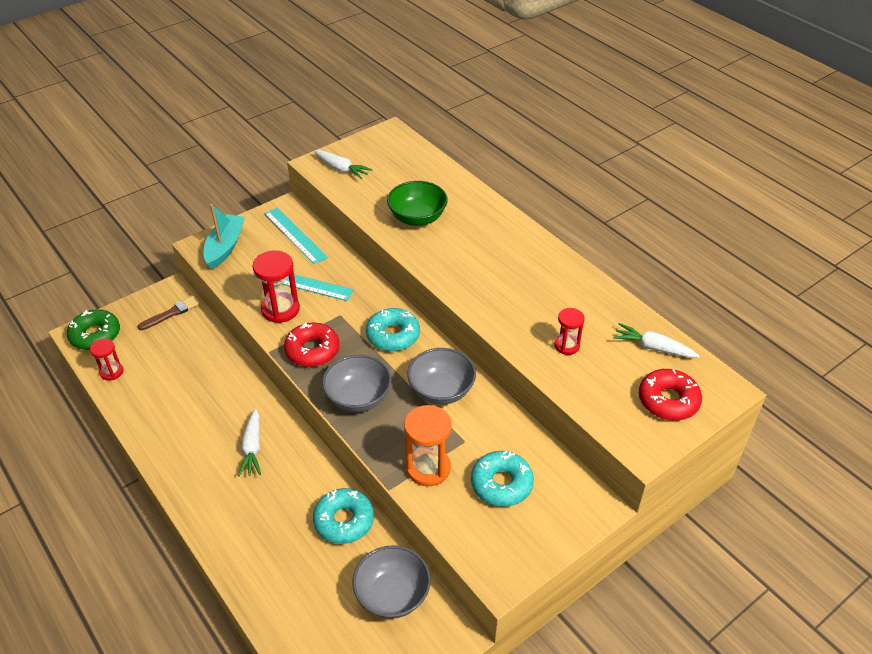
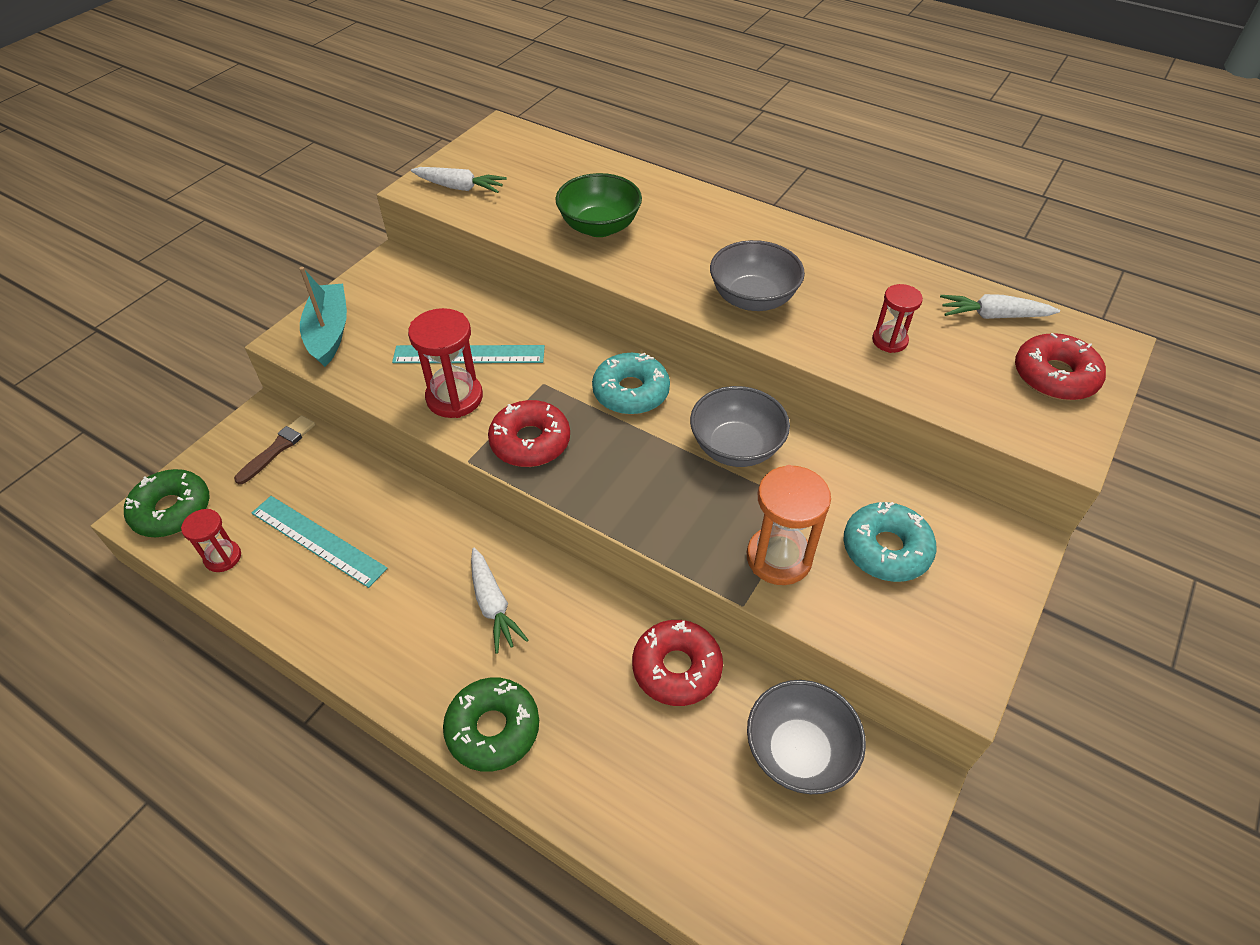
camera: 20 degrees left, 5 degrees up
(217, 520) = (493, 729): none -> green donut
(295, 235) = (423, 294): turquoise ruler -> turquoise ruler (318, 540)
(344, 521) = (676, 668): turquoise donut -> red donut
(358, 398) = (630, 489): grey bowl -> grey bowl (753, 298)

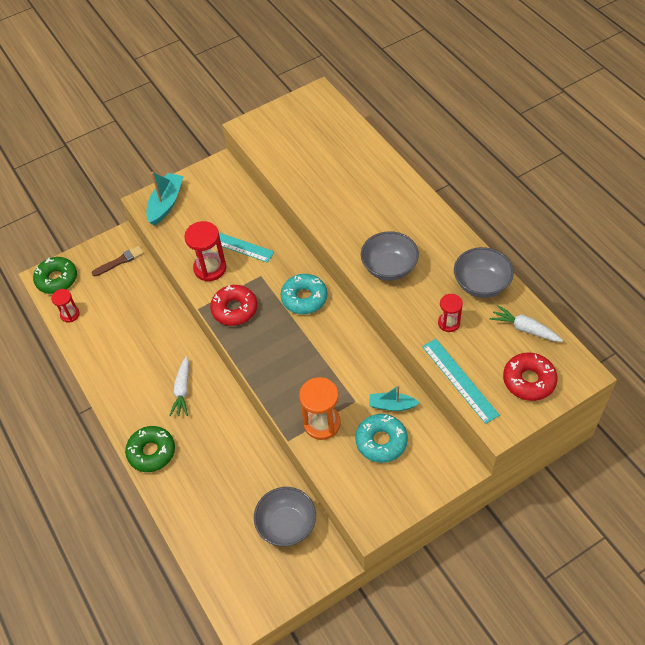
camera: 30 degrees right, 5 degrees up
(318, 540) = (116, 322): turquoise ruler -> turquoise ruler (459, 380)
(460, 187) = (270, 133): white carrot -> none
(599, 227) = (333, 188): green bowl -> none
(676, 668) = (253, 459): red donut -> none
(736, 447) = (340, 353): grey bowl -> grey bowl (481, 284)
(863, 492) = (392, 405): none -> turquoise boat

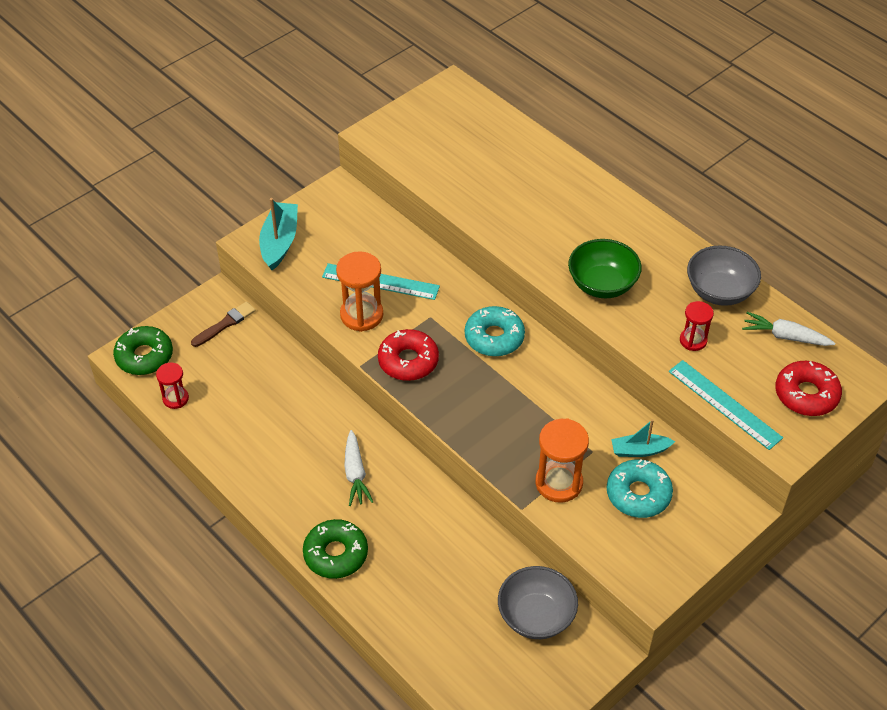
camera: 15 degrees left, 5 degrees down
(210, 268) = (361, 315): red hourglass -> orange hourglass
(389, 268) = (602, 284): grey bowl -> green bowl

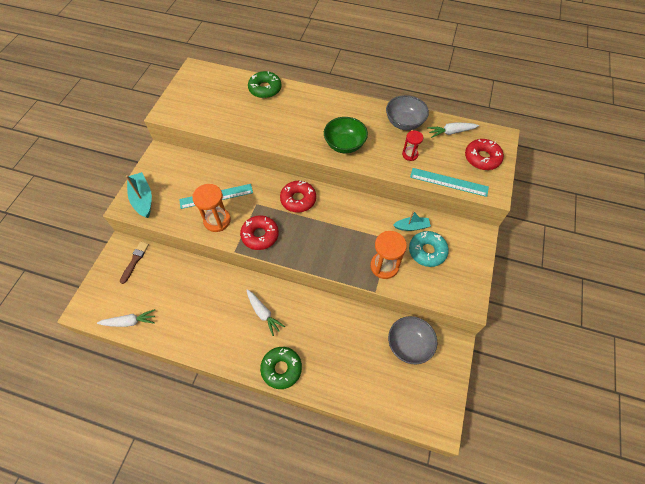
camera: 30 degrees left, 10 degrees up
(144, 356) = (95, 304): green donut -> green donut (265, 89)
(175, 398) = (130, 322): red hourglass -> white carrot
(494, 337) = (298, 199): turquoise donut -> red donut
(639, 450) = (411, 226): turquoise boat -> turquoise boat turned 150 degrees counterclockwise

